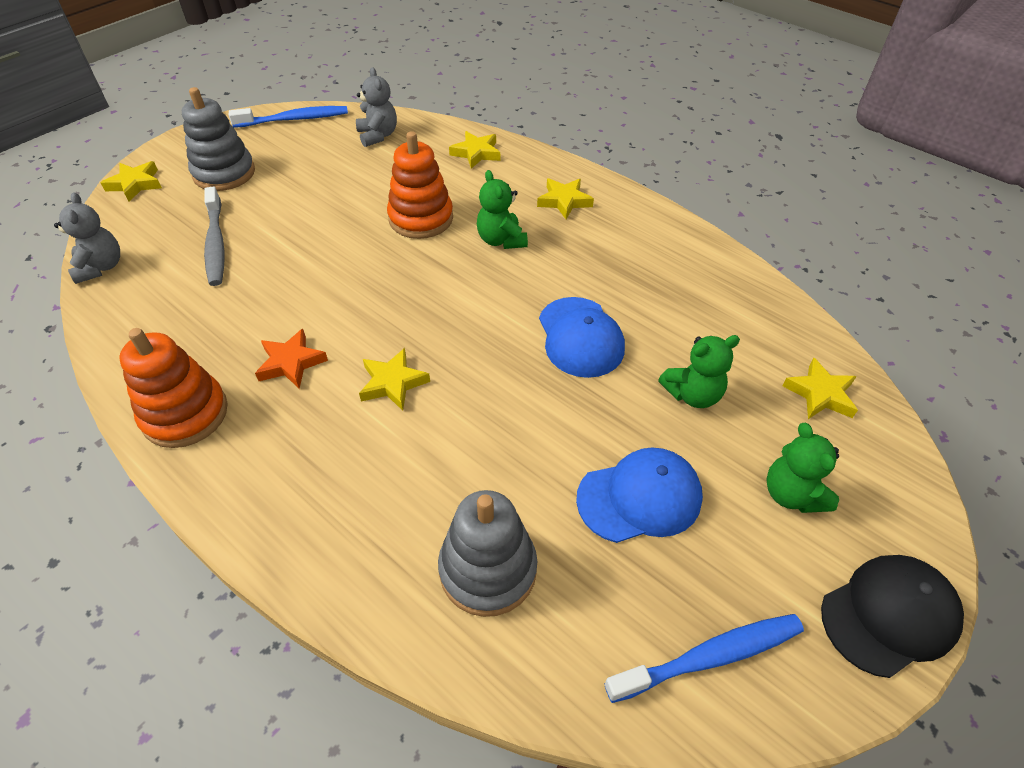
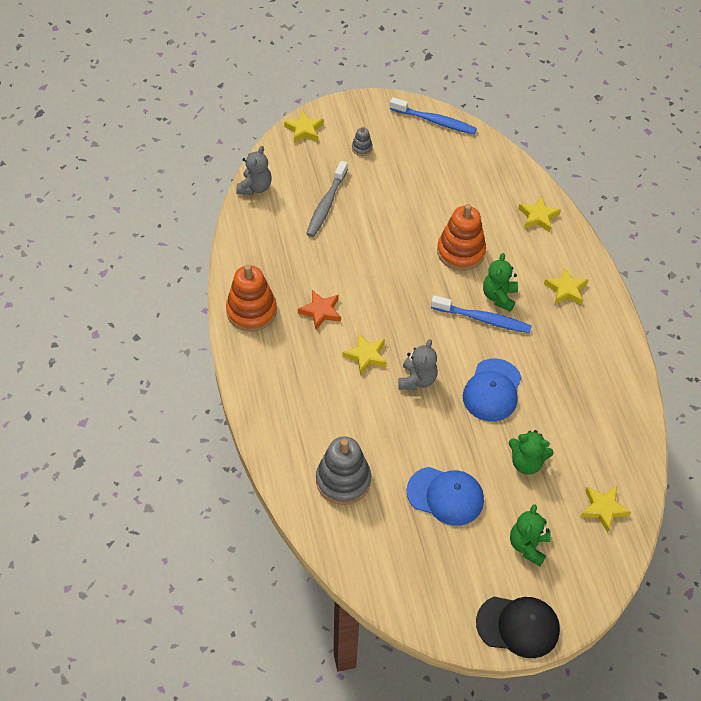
camera: 35 degrees right, 5 degrees up
(224, 173) = (362, 148): grey stacking toy -> grey stacking toy, size x0.46
(378, 135) = (481, 165): grey teddy bear -> grey teddy bear (417, 380)
(710, 657) = (413, 583): blue toothbrush -> blue toothbrush (483, 319)

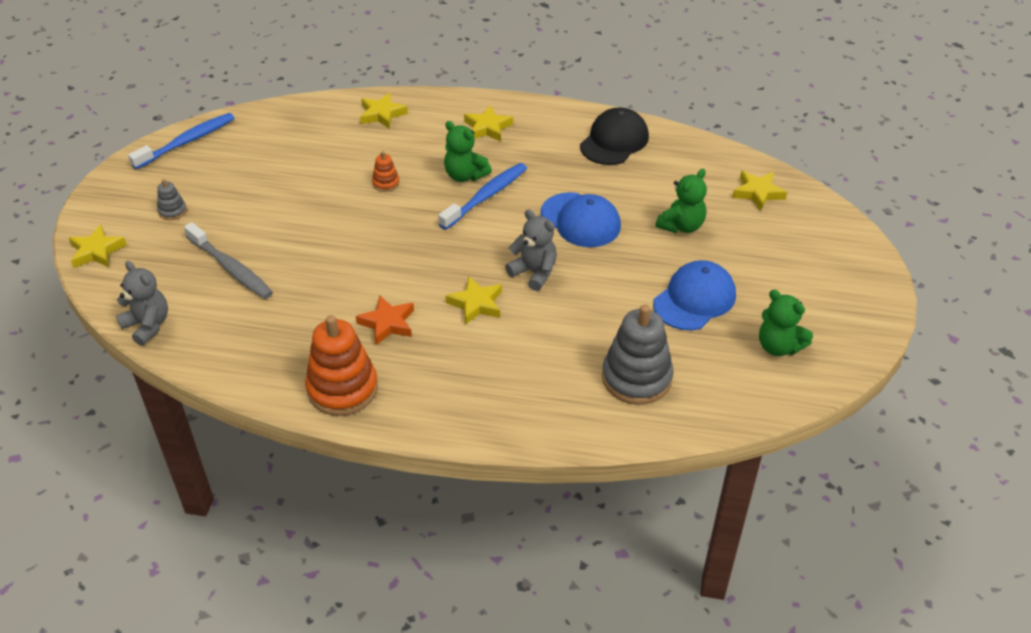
camera: 65 degrees left, 10 degrees down
(460, 252) = (386, 183): orange stacking toy -> orange stacking toy, size x0.46
(518, 626) = (869, 296): black cap -> black cap (614, 141)
(528, 546) = (779, 258): green teddy bear -> green teddy bear (778, 346)

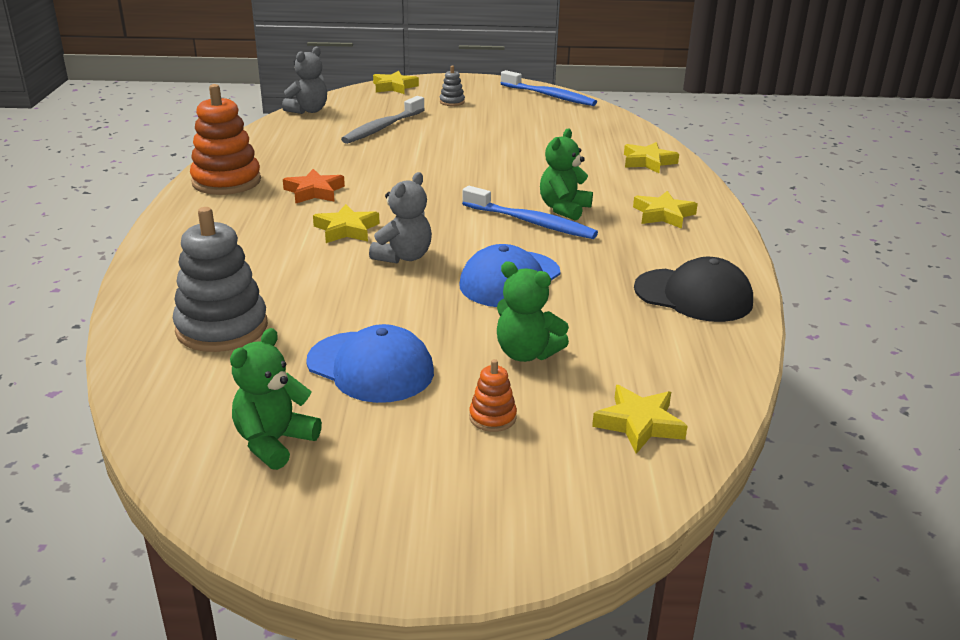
camera: 80 degrees right, 15 degrees down
(386, 183) = (530, 173): orange stacking toy -> orange stacking toy (492, 417)

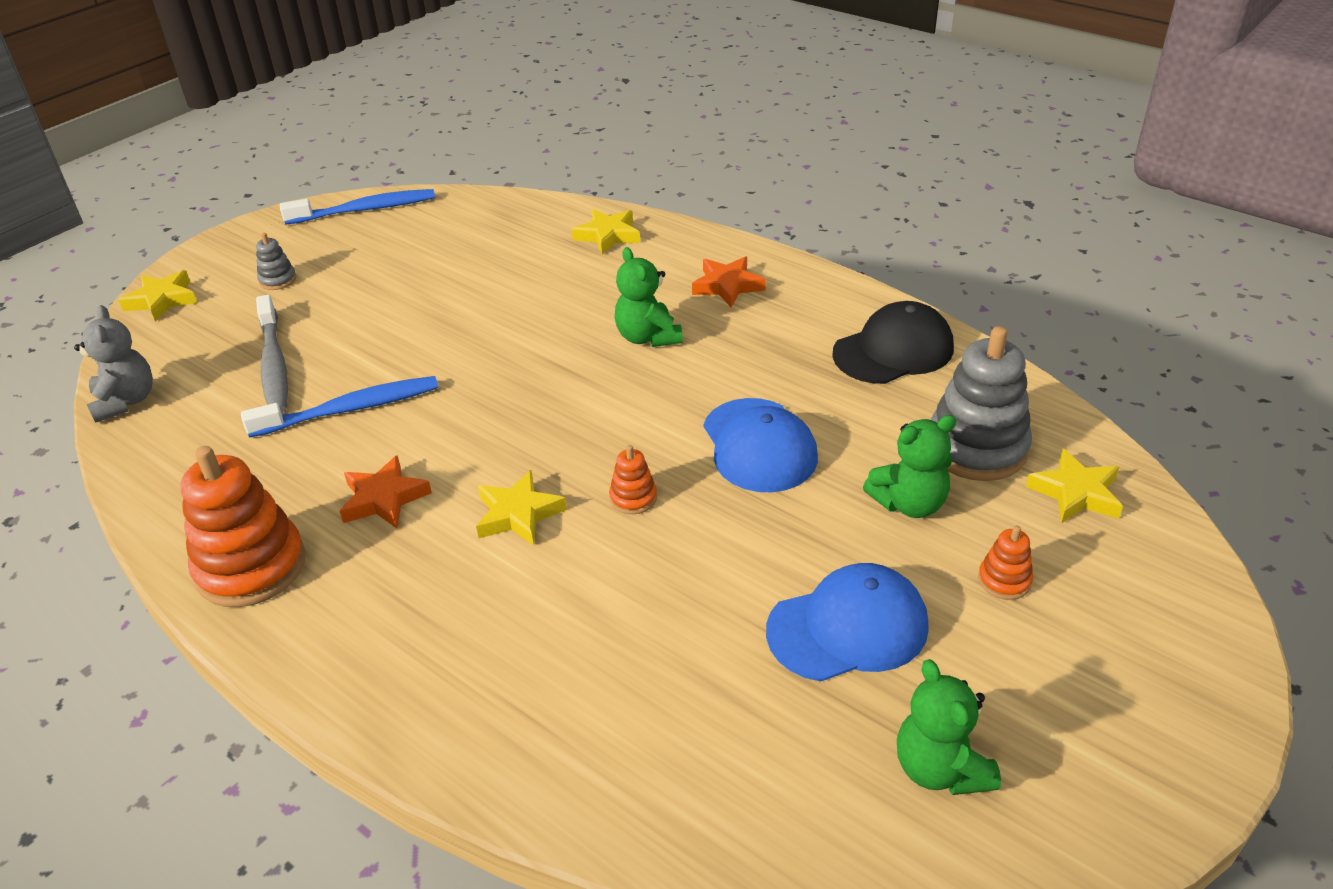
camera: 50 degrees left, 10 degrees up
(222, 328) = (657, 723): grey stacking toy -> grey stacking toy (976, 448)
(403, 257) = (633, 498): grey teddy bear -> orange stacking toy
(531, 222) = (653, 372): blue toothbrush -> blue toothbrush (350, 409)
(663, 215) = (727, 286): yellow star -> orange star

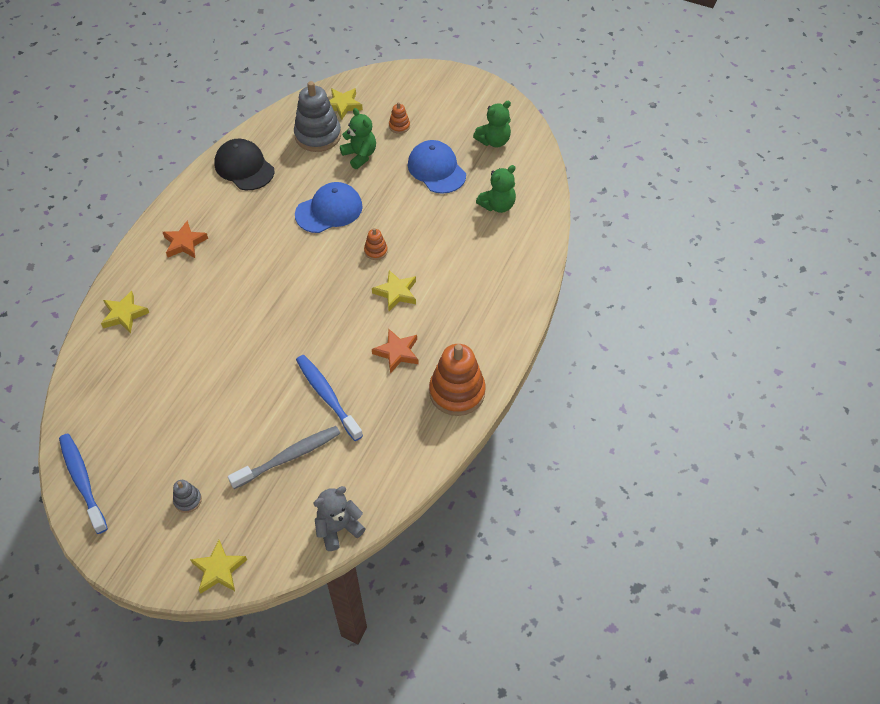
camera: 105 degrees left, 15 degrees up
(648, 337) = (241, 271): green teddy bear -> green teddy bear (497, 205)

